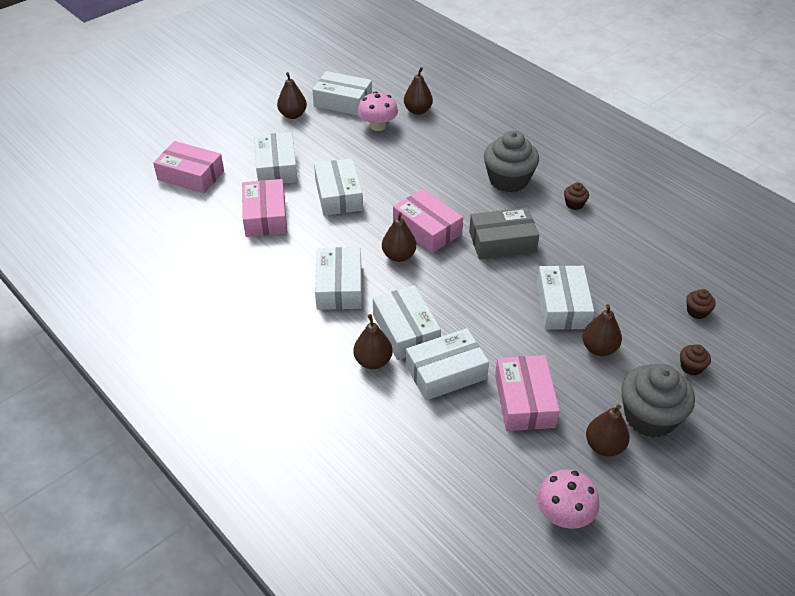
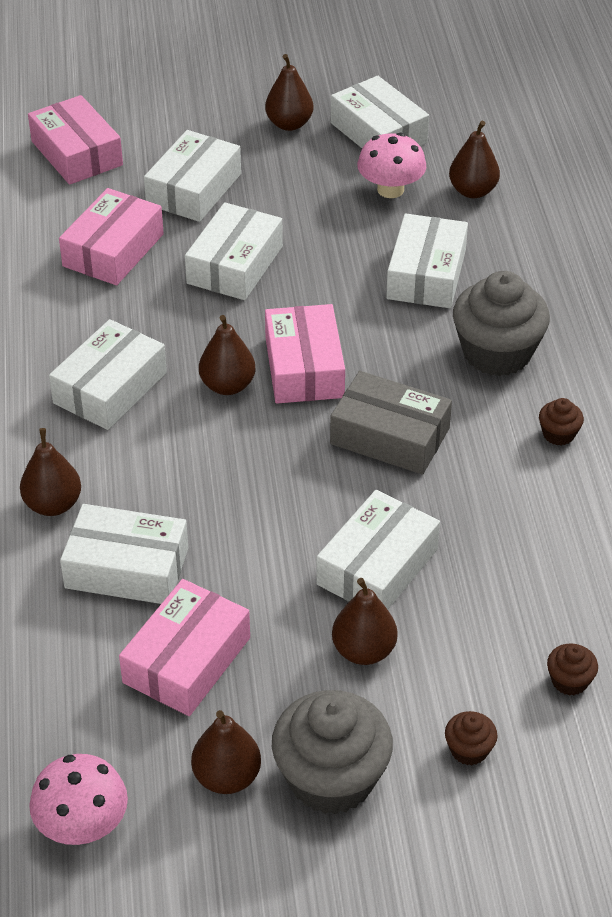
camera: 35 degrees right, 0 degrees up
(406, 330) = (133, 488): white box -> white box (426, 274)

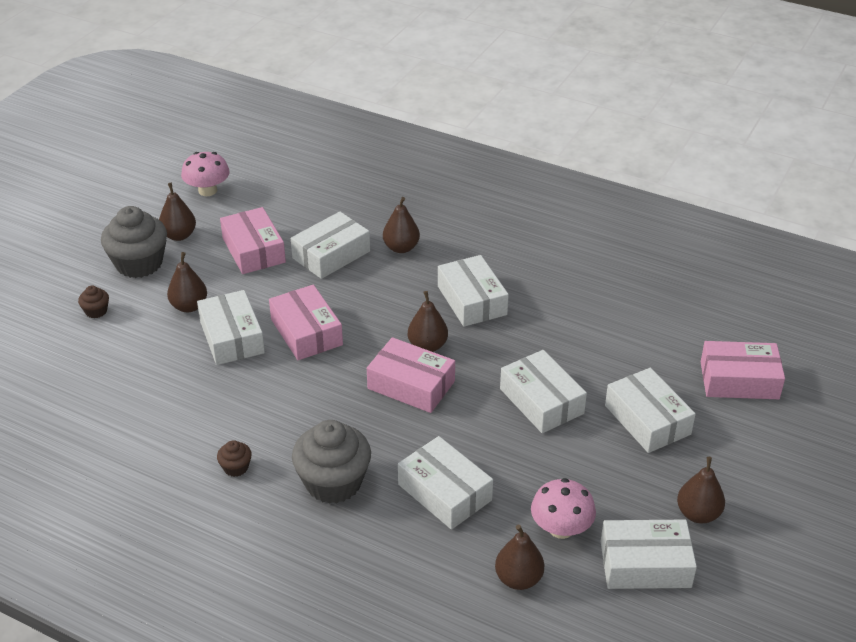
camera: 125 degrees right, 5 degrees down
(113, 250) = (606, 353): pink box -> pink box (306, 332)
(390, 436) = (316, 391): grey box -> none
(569, 681) = (83, 366): brown cupcake -> none

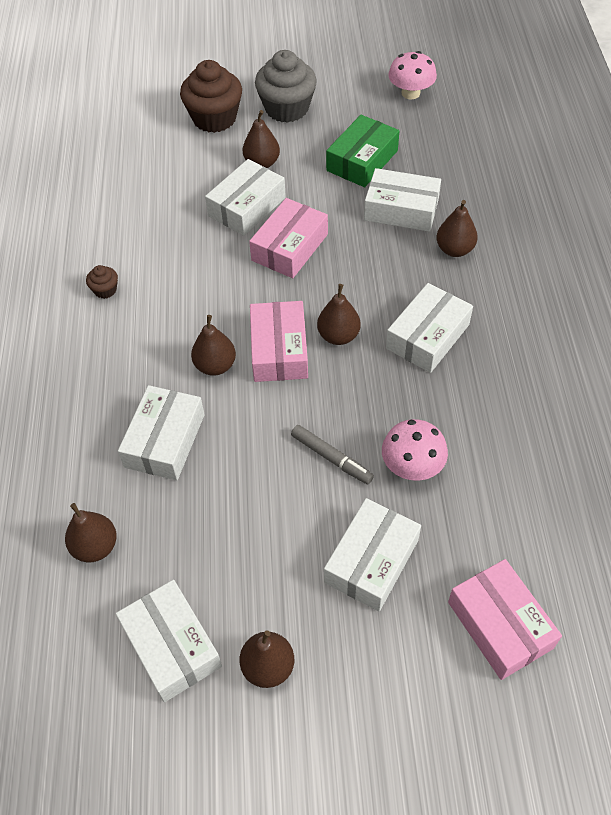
camera: 60 degrees right, 15 degrees up
(96, 311) = (214, 118): brown cupcake -> brown cupcake, size x2.25
(179, 235) = (339, 110): brown pear -> brown pear (215, 366)
(253, 250) = (362, 160): pink box -> green box
(333, 482) = (128, 358): grey cupcake -> none
(541, 401) = (331, 458): white box -> grey marker
(561, 528) = (175, 552): pink mushroom -> pink mushroom (412, 466)

